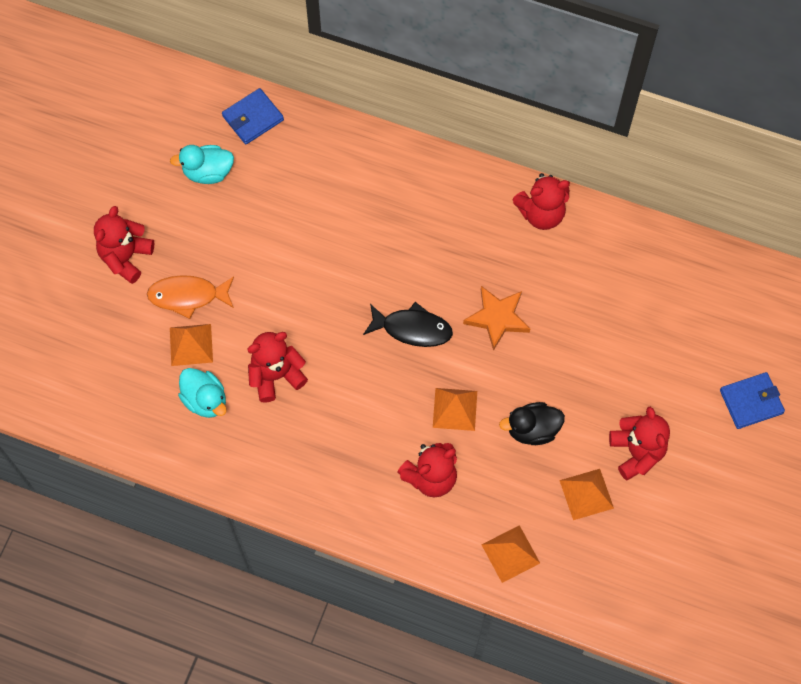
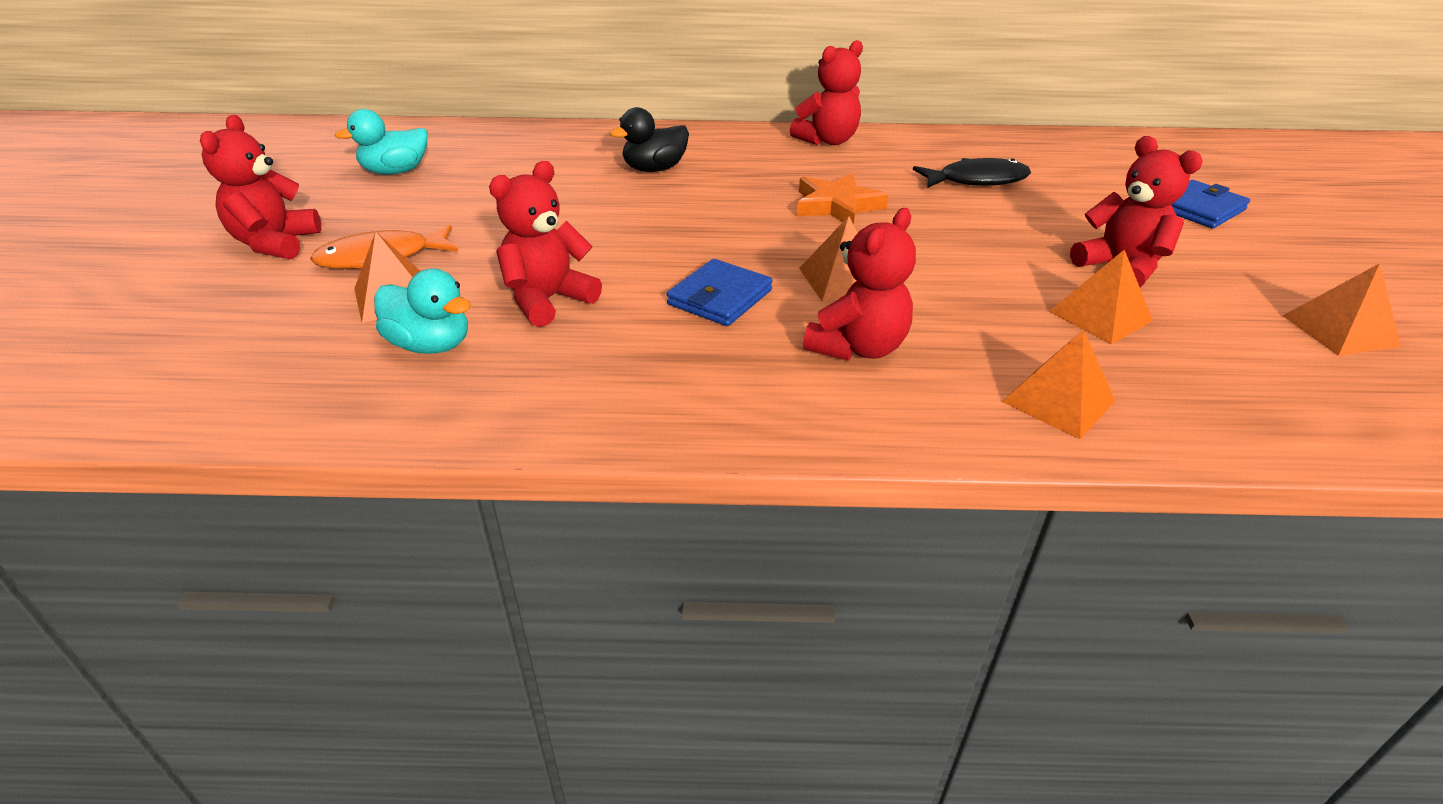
camera: 20 degrees left, 30 degrees down
(253, 118) = (448, 136): blue wallet -> blue wallet (720, 297)
(412, 329) = (732, 230): black fish -> black fish (977, 180)
(532, 429) = (965, 276): black duck -> black duck (654, 169)
(716, 553) = (1340, 330): none -> orange pyramid

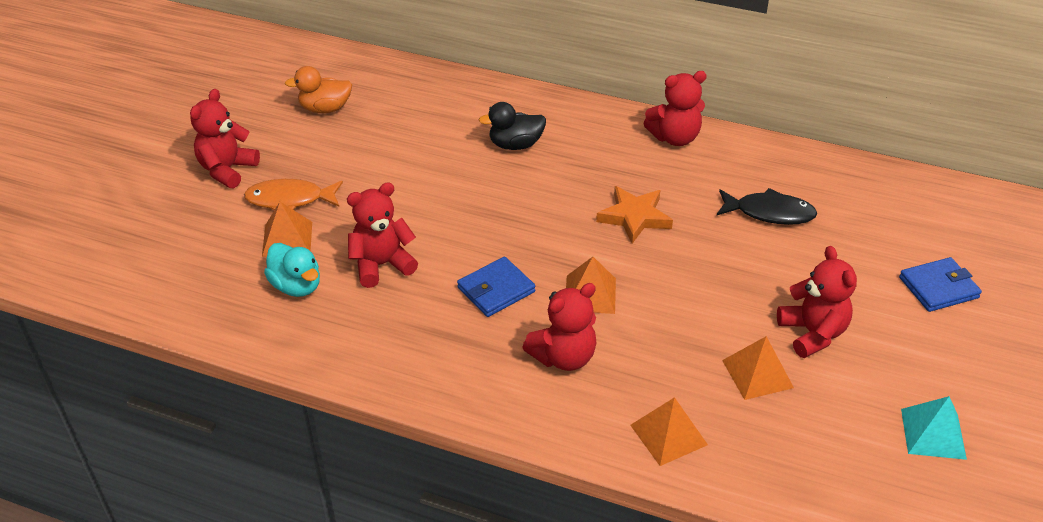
camera: 20 degrees right, 5 degrees up
(395, 171) = (325, 109): turquoise duck -> orange duck
(1340, 330) = (933, 433): orange pyramid -> turquoise pyramid

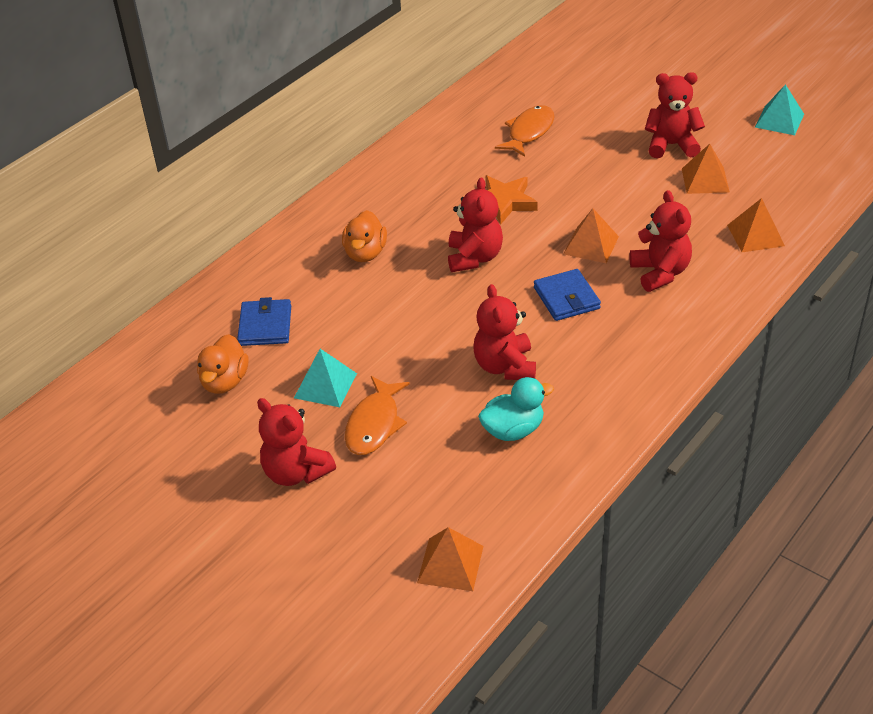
camera: 70 degrees left, 0 degrees up
(287, 239) = (438, 431): orange pyramid -> orange pyramid (450, 564)
(332, 162) = (325, 385): none -> turquoise pyramid
(515, 145) = (365, 253): black duck -> orange duck
(674, 138) = (406, 158): red teddy bear -> red teddy bear (474, 258)
(769, 213) = (529, 132): black fish -> orange fish
(938, 288) = (642, 79): blue wallet -> blue wallet (265, 326)

